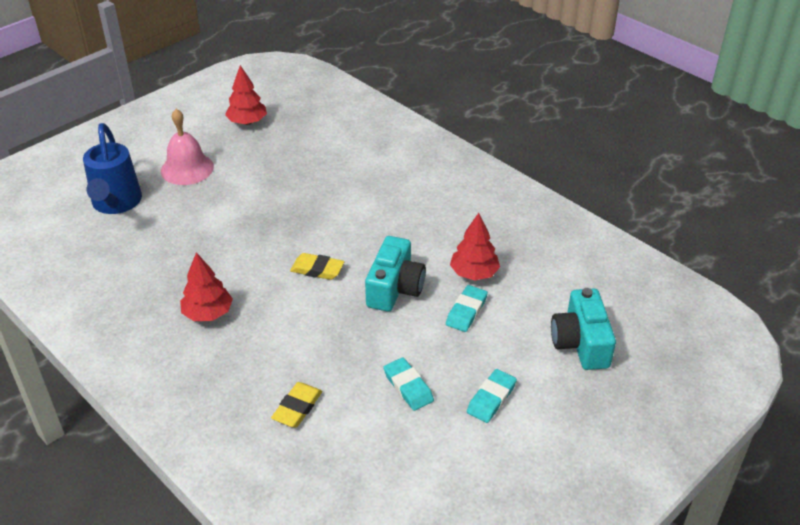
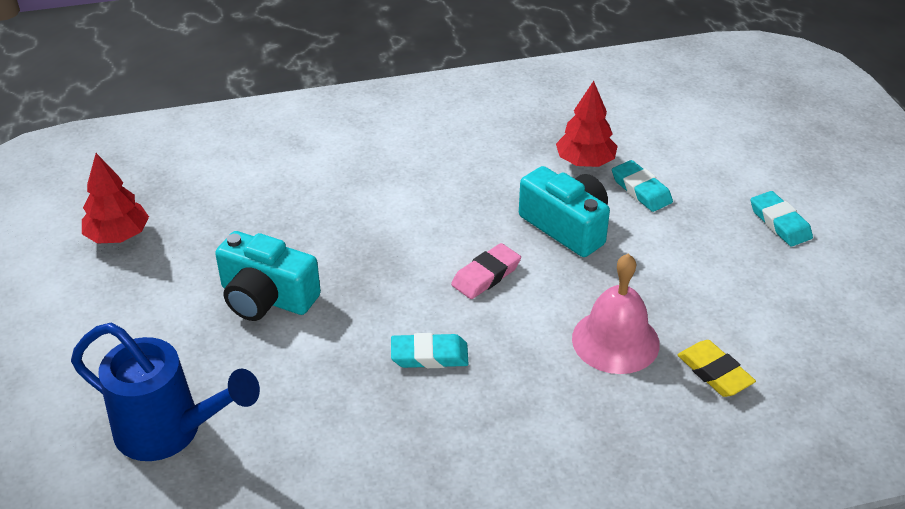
camera: 60 degrees left, 0 degrees up
(187, 168) = (162, 328): pink bell -> pink bell (615, 341)
(208, 313) = (494, 401): red tree -> none
(317, 269) = (486, 275): yellow eraser -> pink eraser
(408, 387) = (730, 273): turquoise eraser -> turquoise eraser (429, 355)
(580, 343) = (735, 137): turquoise camera -> turquoise camera (266, 298)

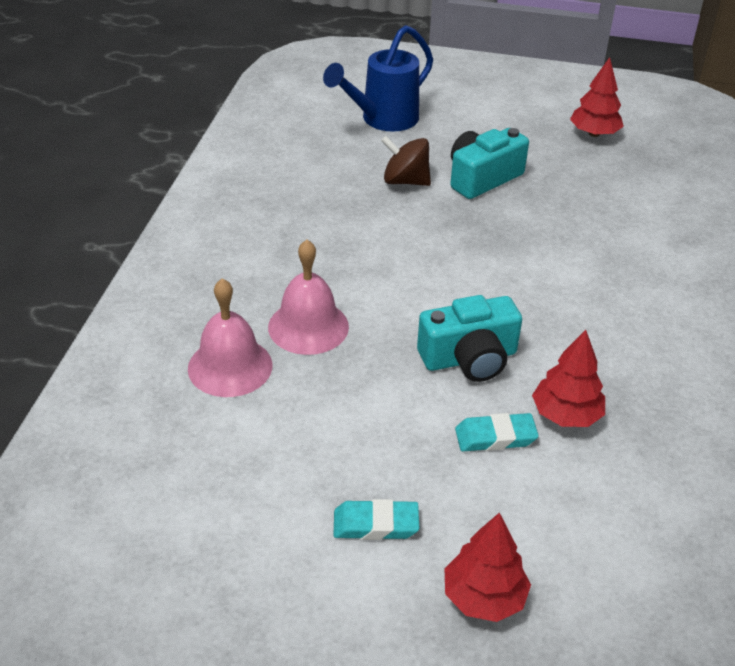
camera: 115 degrees right, 0 degrees up
(311, 358) = (405, 181): none -> brown spinning top
(429, 355) = (368, 230): turquoise eraser -> none
(486, 275) = (435, 286): pink eraser -> none
(714, 372) = (230, 366): yellow eraser -> pink bell
(781, 160) = (484, 597): none -> red tree

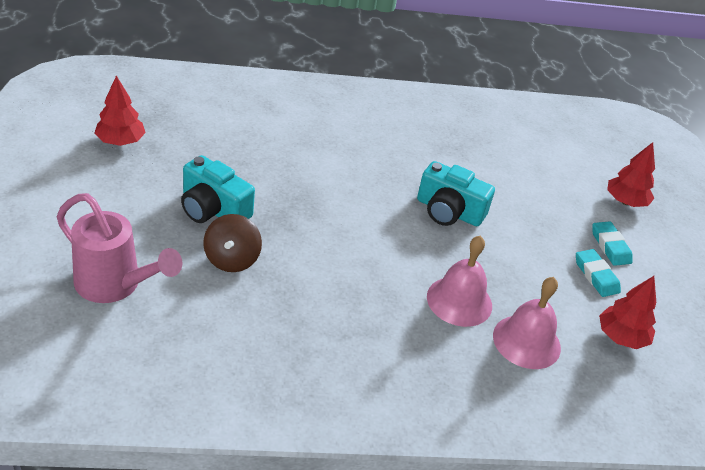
camera: 110 degrees left, 0 degrees up
(383, 120) = (115, 285): blue watering can -> pink watering can
(469, 358) = (449, 211): turquoise camera -> turquoise camera turned 150 degrees clockwise
(495, 437) = (512, 198): turquoise eraser -> turquoise eraser (596, 276)
(566, 415) = (477, 169): red tree -> red tree (621, 337)

